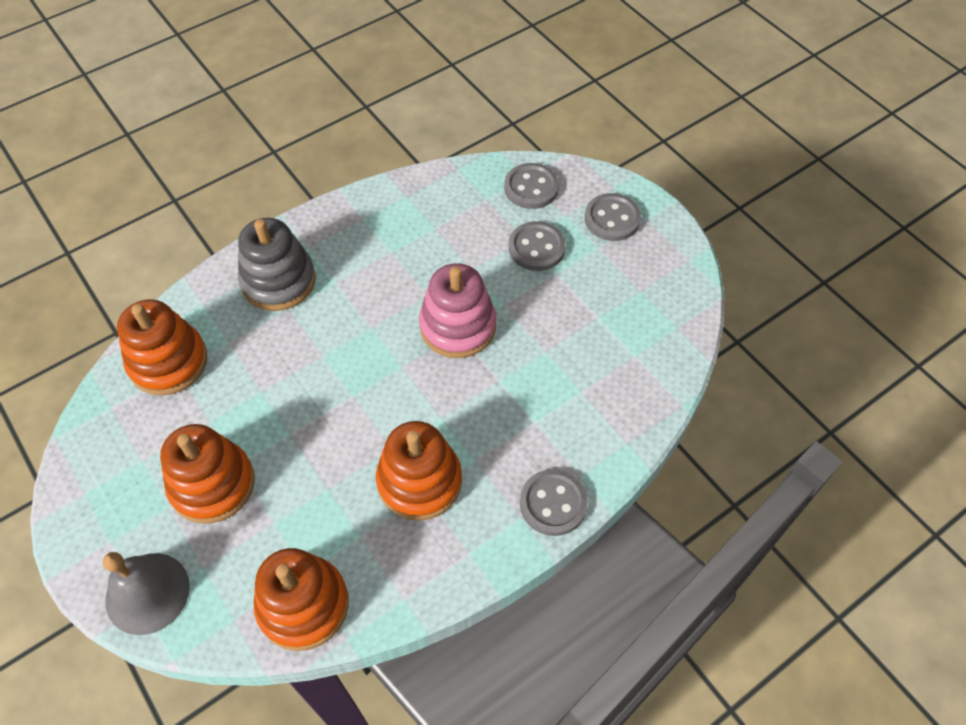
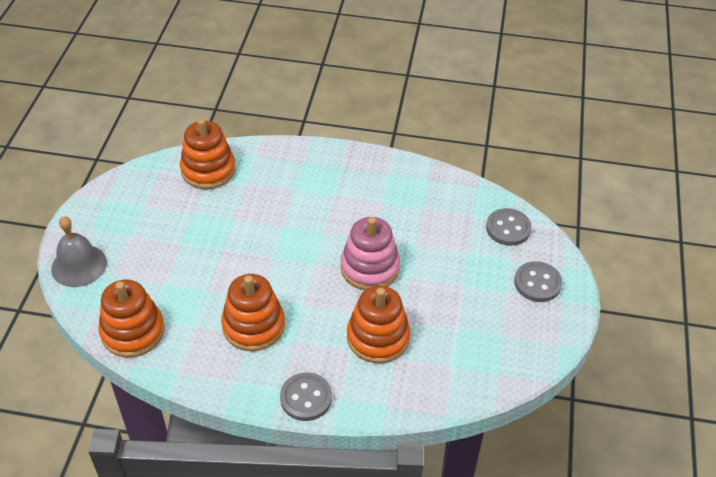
camera: 45 degrees right, 10 degrees down
(212, 484) = (160, 242): orange stacking toy -> orange stacking toy (378, 337)
(278, 281) = (305, 172): grey stacking toy -> none
(536, 248) = (468, 263): grey button -> none

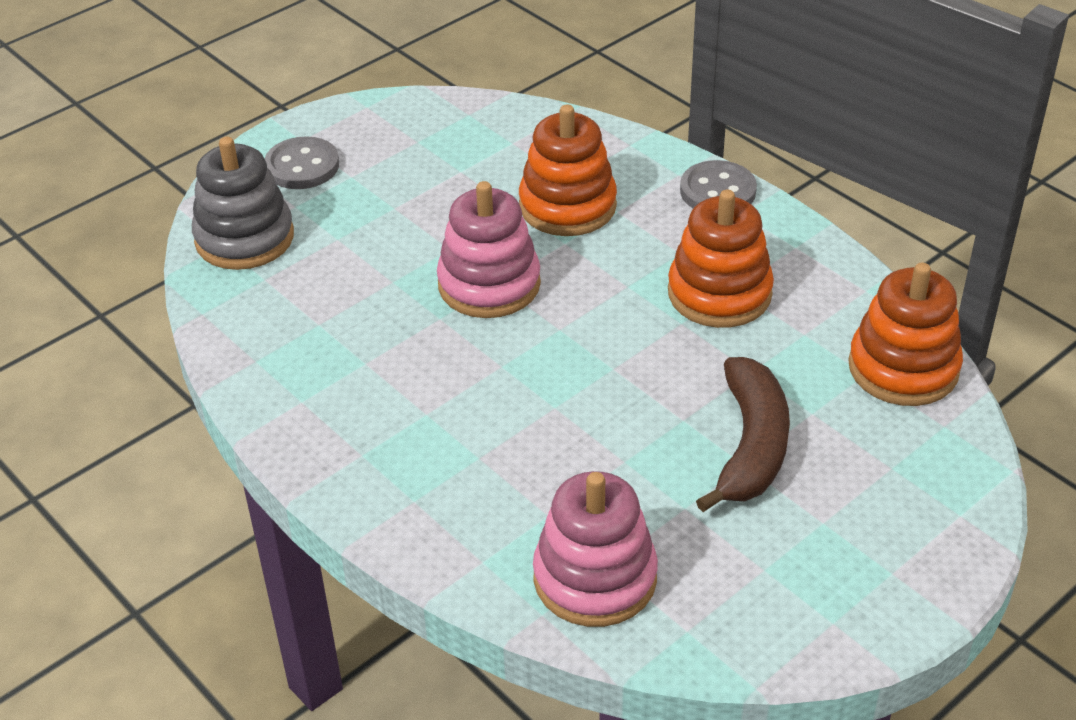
camera: 140 degrees left, 5 degrees down
(79, 265) = (944, 514): grey bell -> none
(182, 252) = (751, 446): none -> brown banana
(208, 170) = (595, 578): orange stacking toy -> pink stacking toy
(508, 228) = (244, 238): grey button -> grey stacking toy

